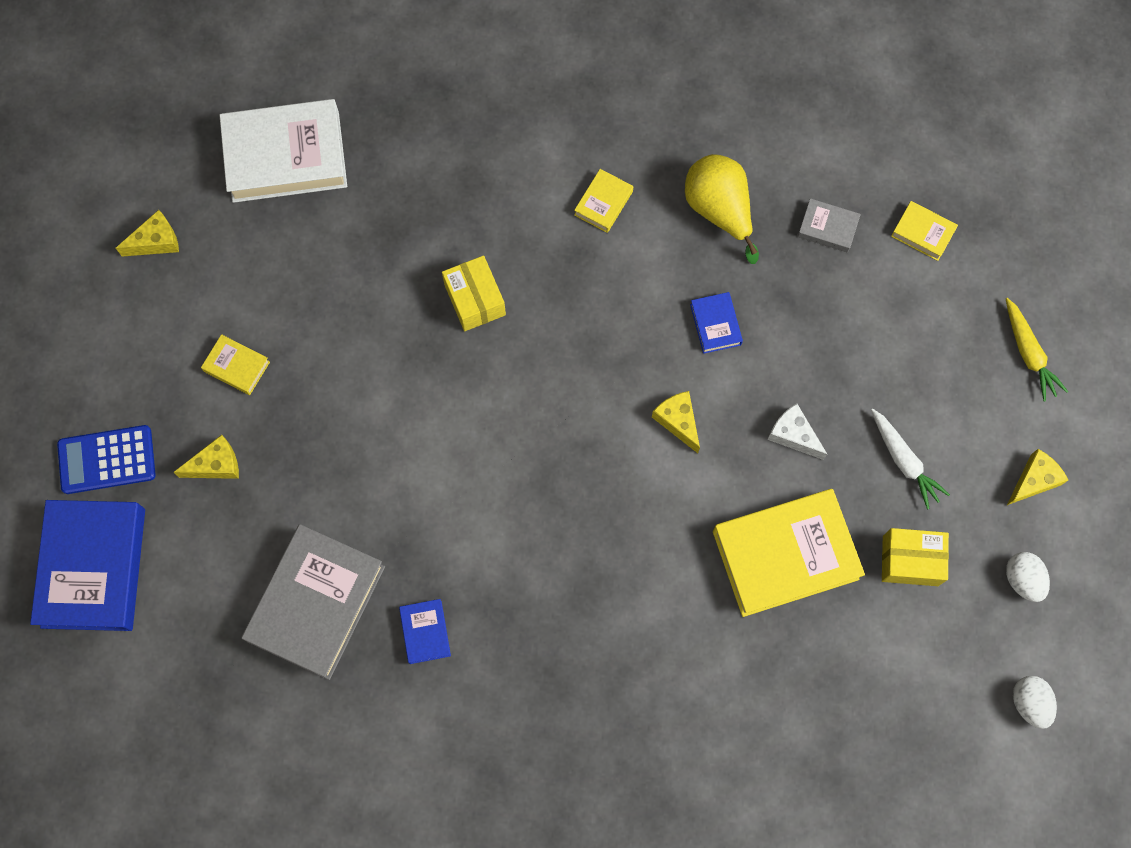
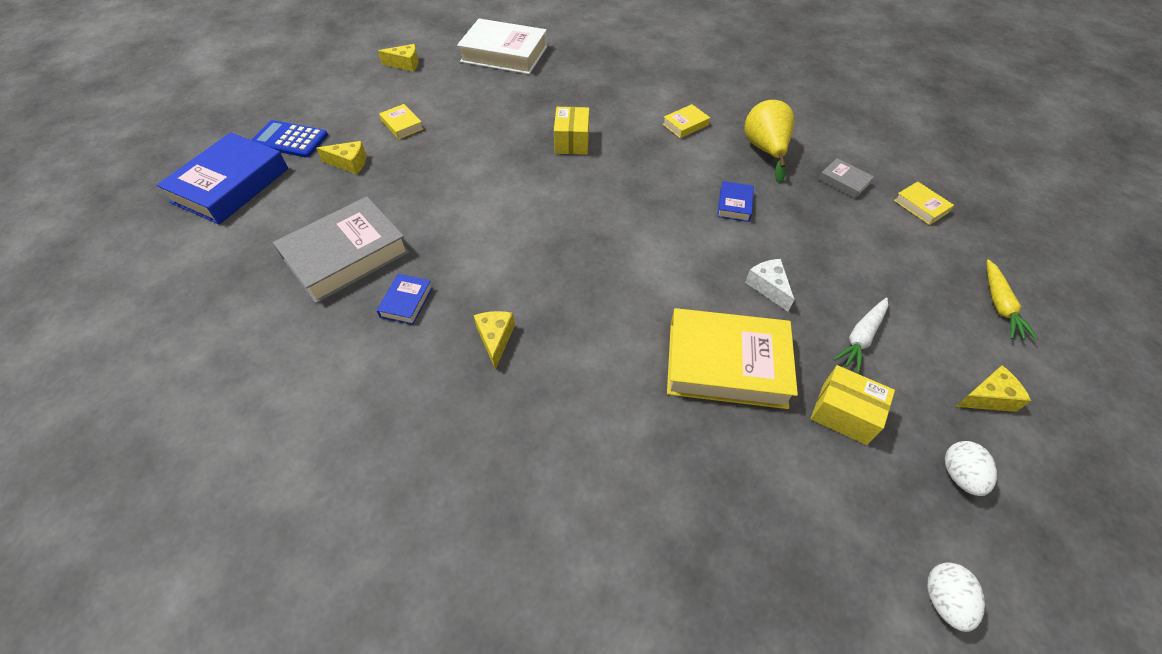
camera: 25 degrees right, 20 degrees down
(678, 421) = (678, 247): yellow cheese -> yellow cheese (495, 339)
(903, 461) = (861, 338): white carrot -> white carrot turned 45 degrees clockwise

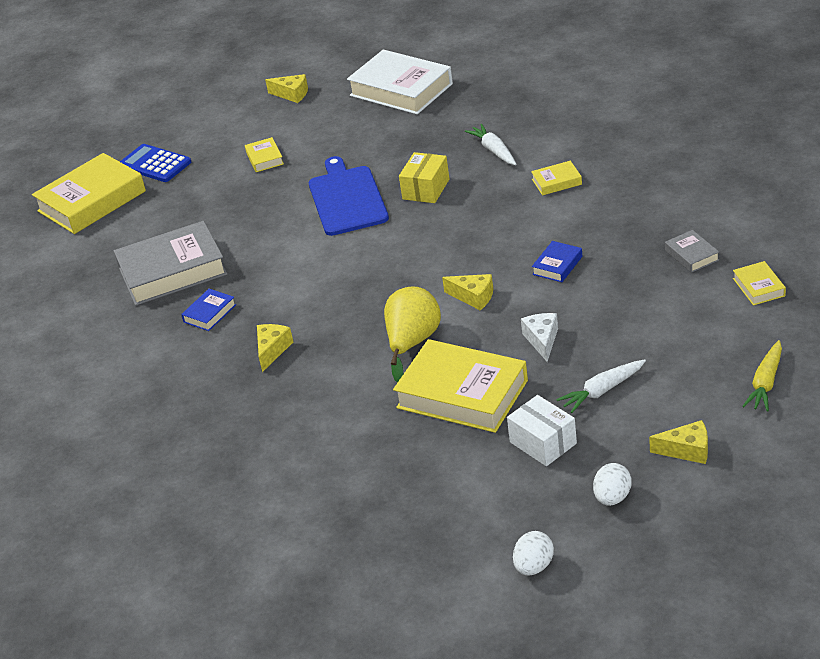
camera: 25 degrees right, 15 degrees down
(231, 185) = (92, 201): blue book -> yellow book
(349, 163) = (202, 191): yellow cheese -> yellow cheese (473, 297)
(501, 158) = (347, 199): none -> blue cutting board
(614, 101) = (494, 151): none -> white carrot
(765, 150) = (627, 216): yellow pear -> yellow pear (412, 343)
(844, 414) = (543, 443): yellow box -> white box

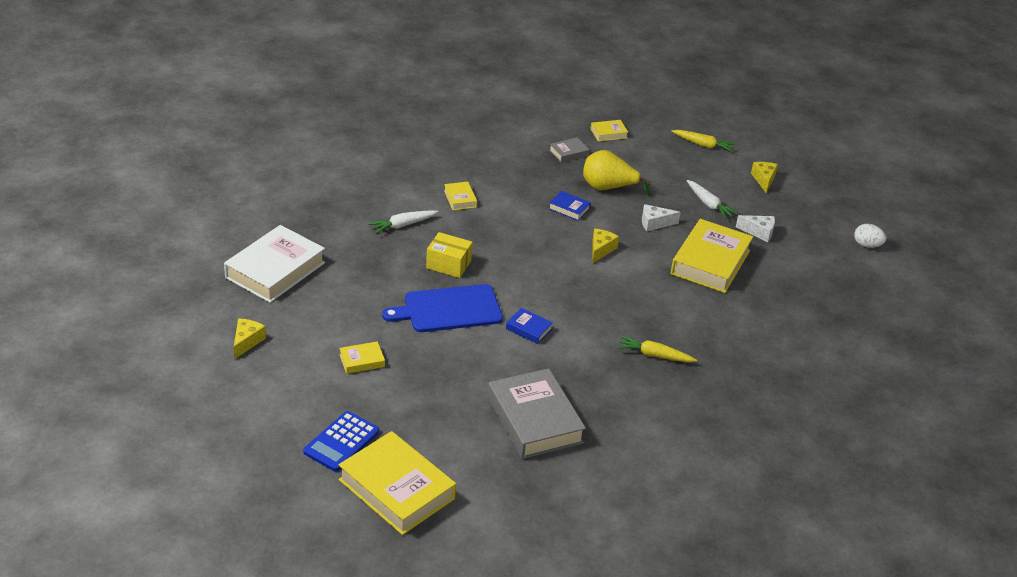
camera: 100 degrees left, 0 degrees up
(209, 313) = (601, 393): blue book -> blue book (529, 329)
(272, 350) = (654, 355): yellow cheese -> yellow carrot
(412, 343) = (652, 282): yellow pear -> yellow pear (608, 188)
(543, 443) = (759, 232): white box -> white cheese
(612, 497) = (806, 211): white egg -> none

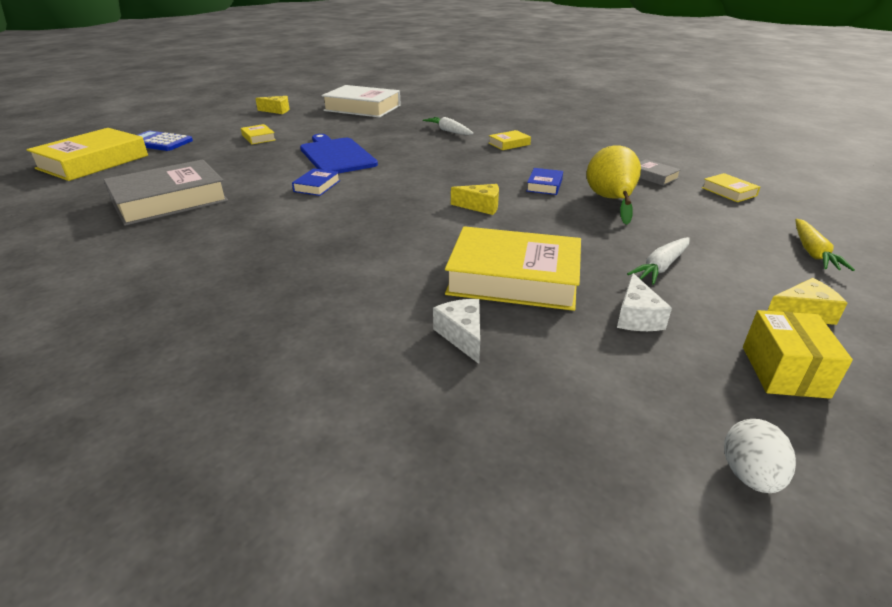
camera: 80 degrees right, 5 degrees down
(448, 264) = (403, 149): yellow box -> yellow box (784, 371)
(654, 223) = (568, 232): white cheese -> white cheese (462, 336)
(654, 355) = (283, 253): yellow carrot -> none

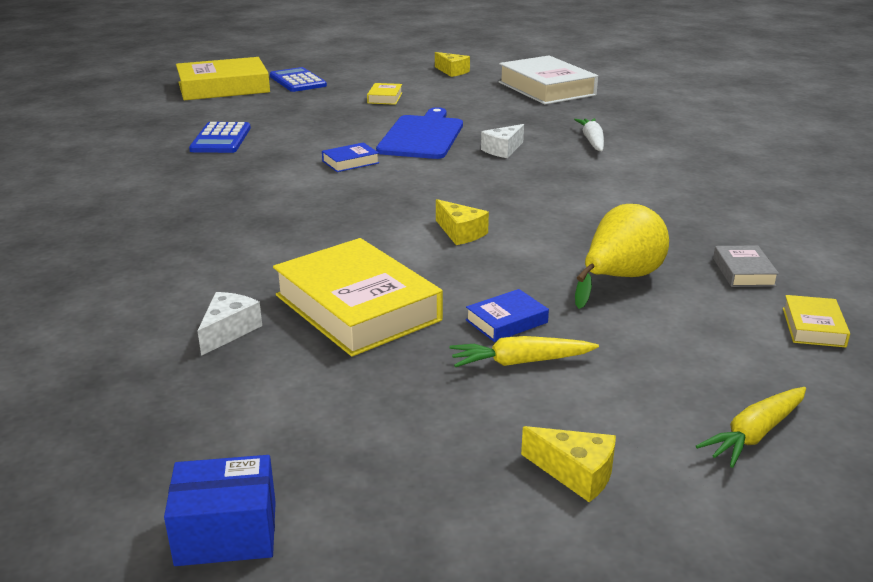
camera: 40 degrees right, 5 degrees down
(169, 200) = (221, 139): grey book -> blue calculator
(509, 144) = (635, 176): yellow book -> none
(544, 185) = (576, 235): blue book -> blue book (506, 321)
(636, 317) = (395, 388): white cheese -> white cheese (503, 150)
(661, 267) = (521, 362): white carrot -> yellow carrot
(749, 475) = (226, 533): white egg -> blue box
(784, 371) = (428, 499): yellow box -> none

